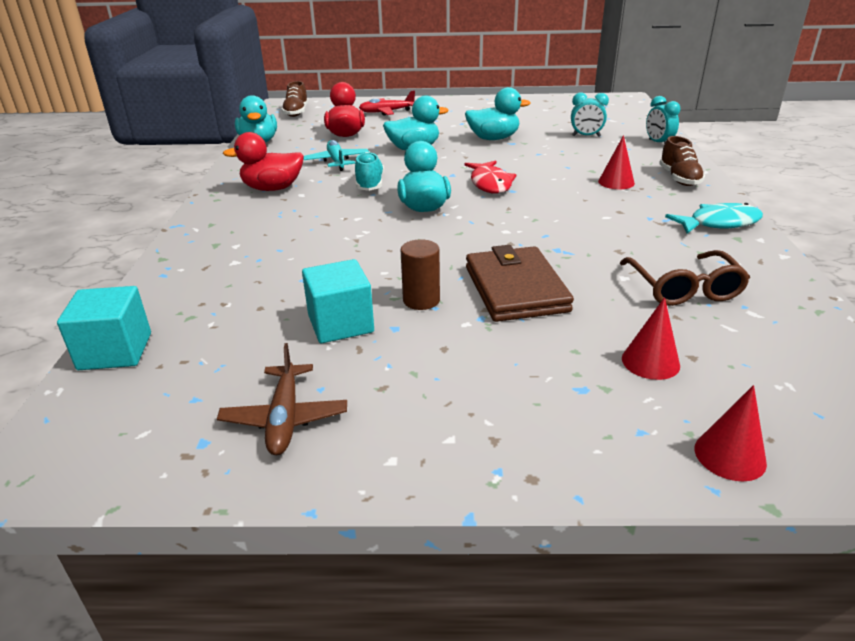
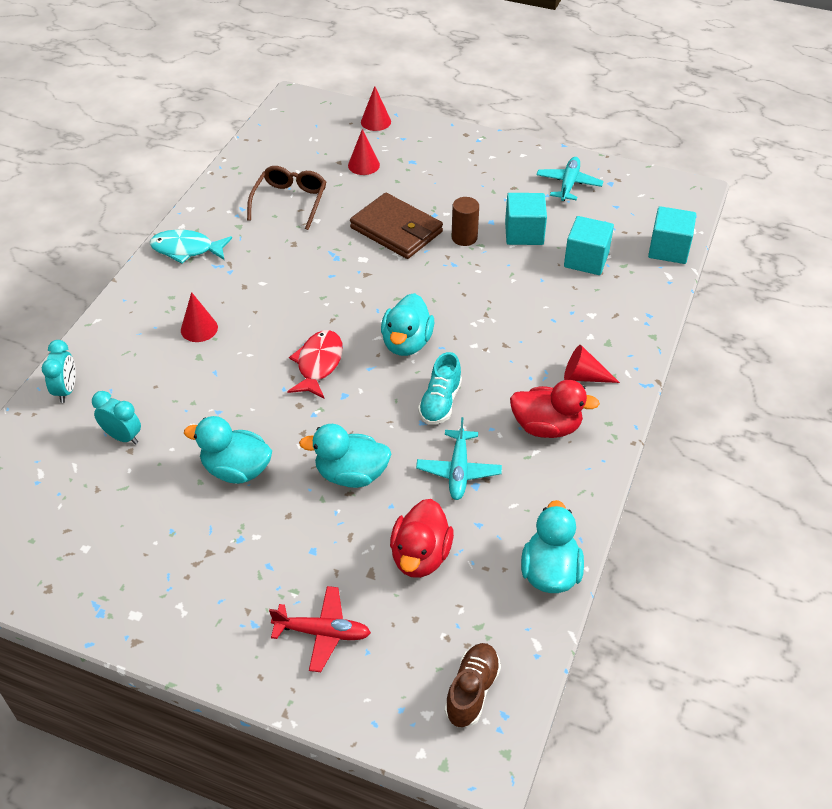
camera: 160 degrees left, 15 degrees up
(241, 219) = (583, 377): none -> red cone
(244, 312) = (586, 260): none -> turquoise cube
(285, 418) = (568, 184): brown plane -> turquoise plane
(515, 289) = (396, 230): brown wallet -> brown wallet turned 60 degrees counterclockwise
(679, 179) = (136, 316): brown shoe -> none

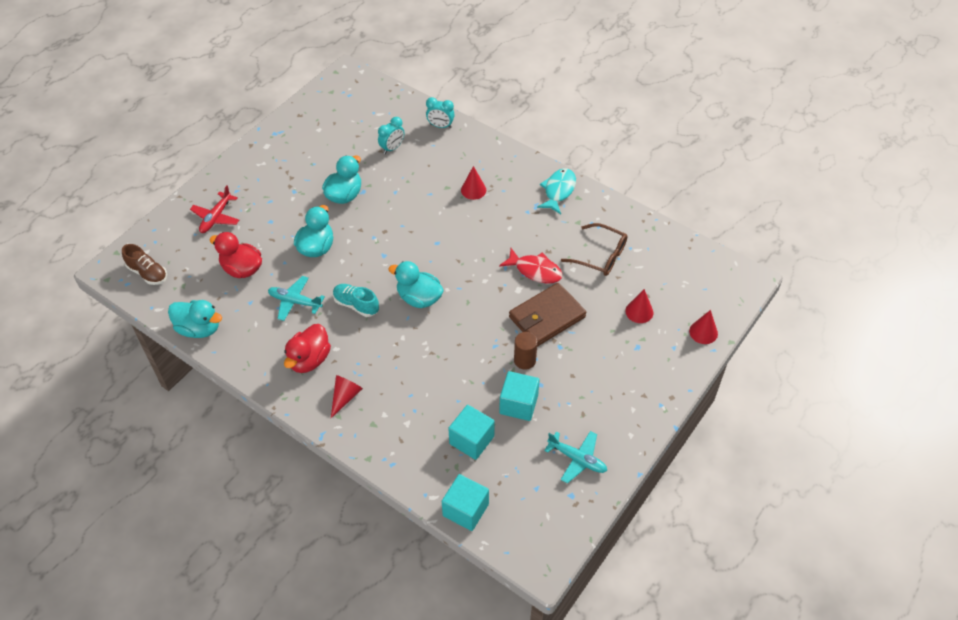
camera: 105 degrees right, 5 degrees up
(318, 364) = (417, 246): red fish -> red fish (535, 270)

